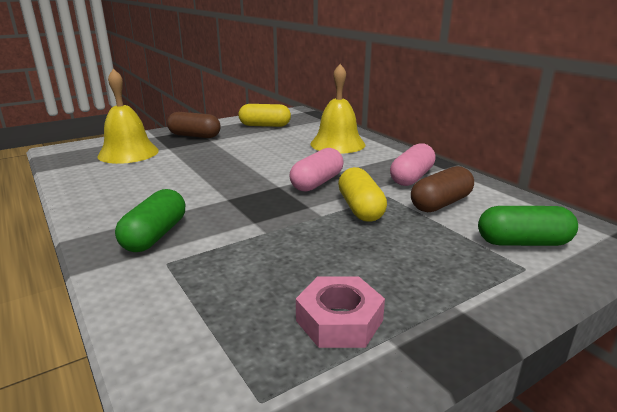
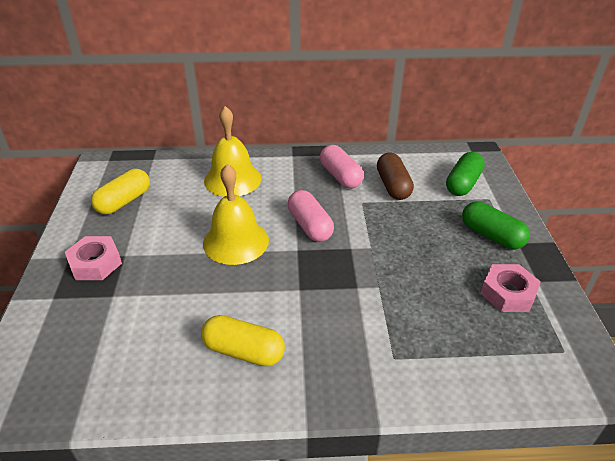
camera: 60 degrees left, 15 degrees up
(128, 153) = (94, 335): yellow bell -> yellow bell (236, 241)
(155, 235) = (342, 355): green capsule -> green capsule (491, 235)
(195, 136) = (95, 263): brown capsule -> pink nut
(360, 208) = (374, 224): yellow capsule -> yellow capsule (243, 351)

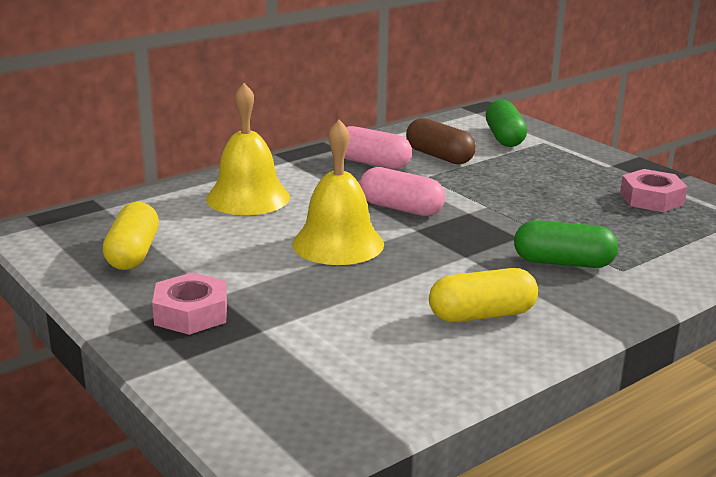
camera: 35 degrees left, 15 degrees down
(491, 235) = (583, 166): green capsule -> green capsule (563, 263)

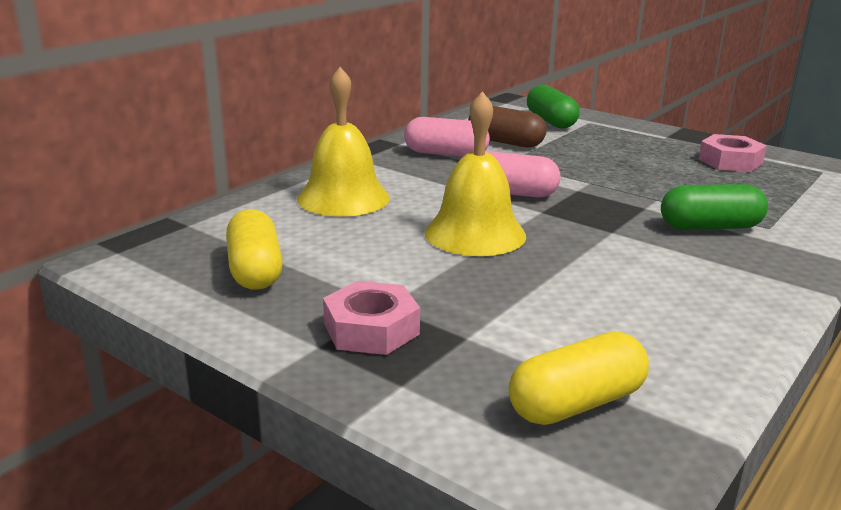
camera: 15 degrees left, 0 degrees up
(482, 315) = (683, 288): yellow capsule -> yellow capsule (576, 404)

